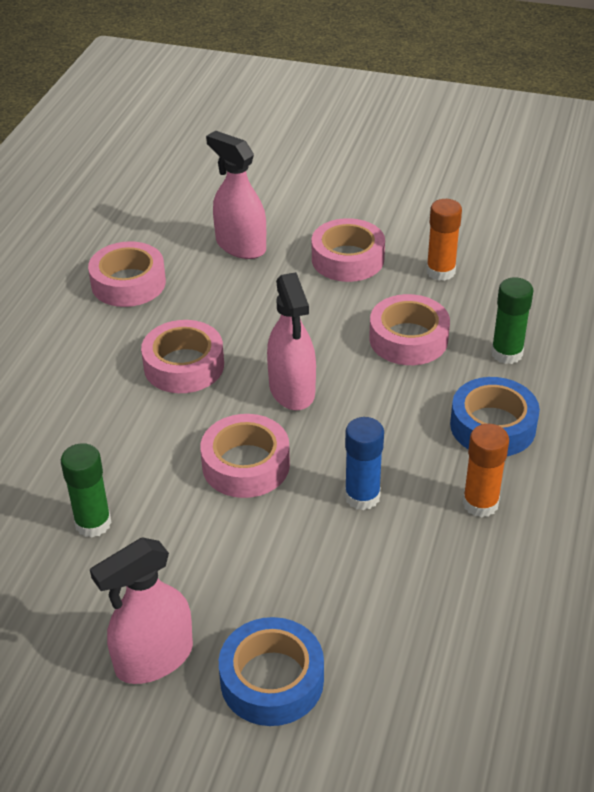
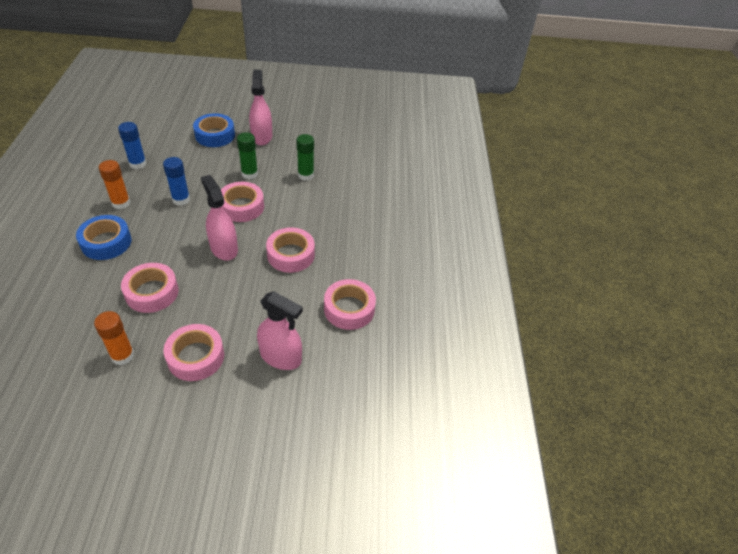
camera: 160 degrees right, 5 degrees up
(154, 658) = (262, 136): pink spray bottle -> pink spray bottle turned 45 degrees counterclockwise
(459, 606) = (138, 164): none -> blue glue stick
(507, 353) = (86, 291): green glue stick -> green glue stick (249, 174)

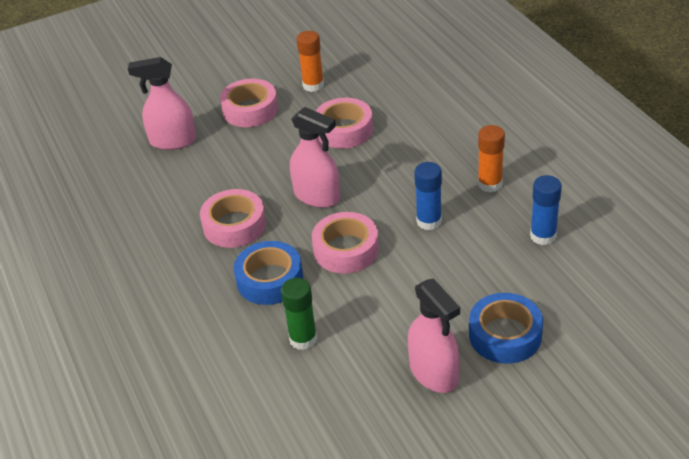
camera: 160 degrees right, 5 degrees down
(106, 242) = (446, 144): blue tape -> blue tape (270, 280)
(249, 174) = (384, 299): green glue stick -> none
(349, 309) = (129, 204): pink tape -> none

